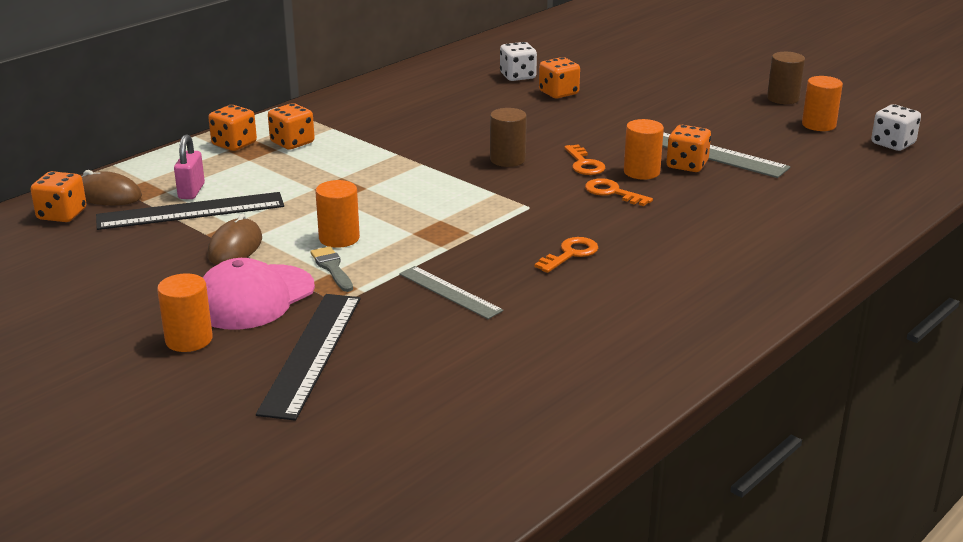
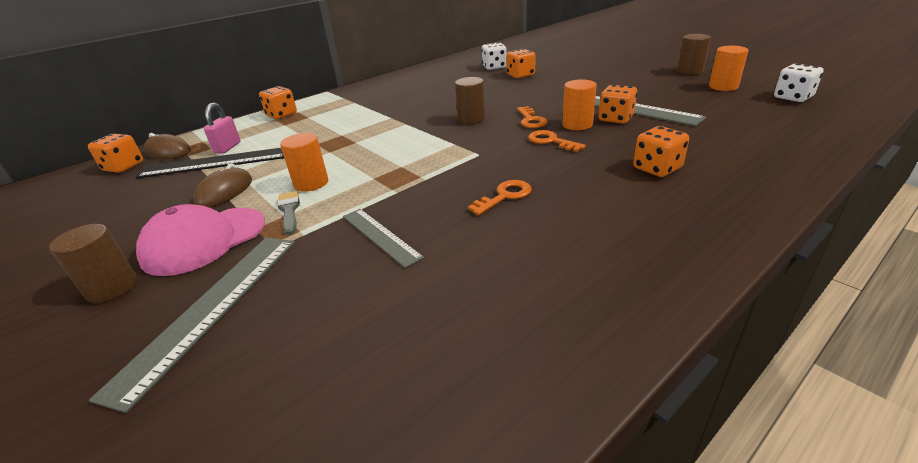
camera: 10 degrees right, 5 degrees up
(189, 340) = (112, 287): orange cylinder -> brown cylinder
(292, 143) = (321, 112): orange dice -> orange dice (657, 168)
(312, 353) = (211, 308): black ruler -> grey ruler

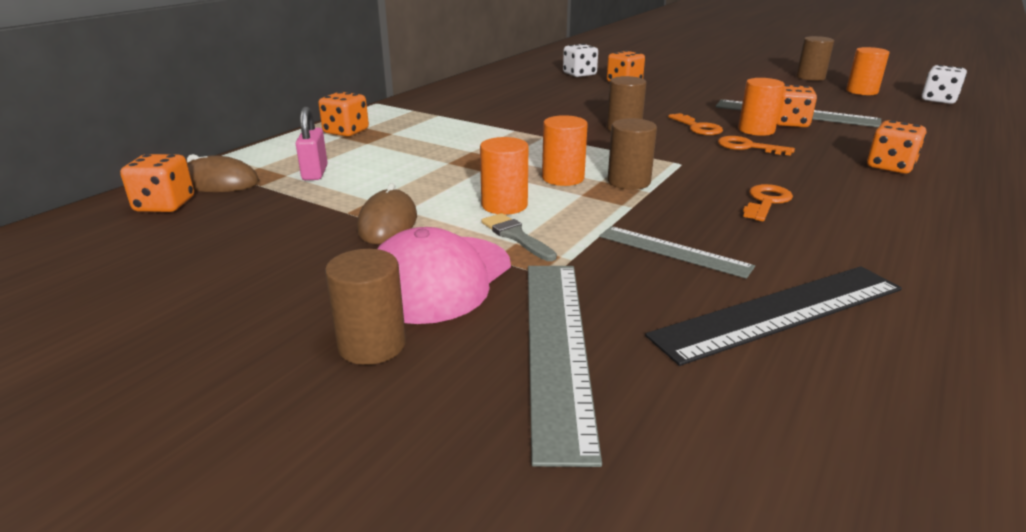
camera: 20 degrees left, 5 degrees down
(215, 163) = (320, 191): black ruler -> black ruler (780, 312)
(376, 162) = (563, 178): none -> orange cylinder
(419, 169) = (629, 182): none -> brown cylinder

